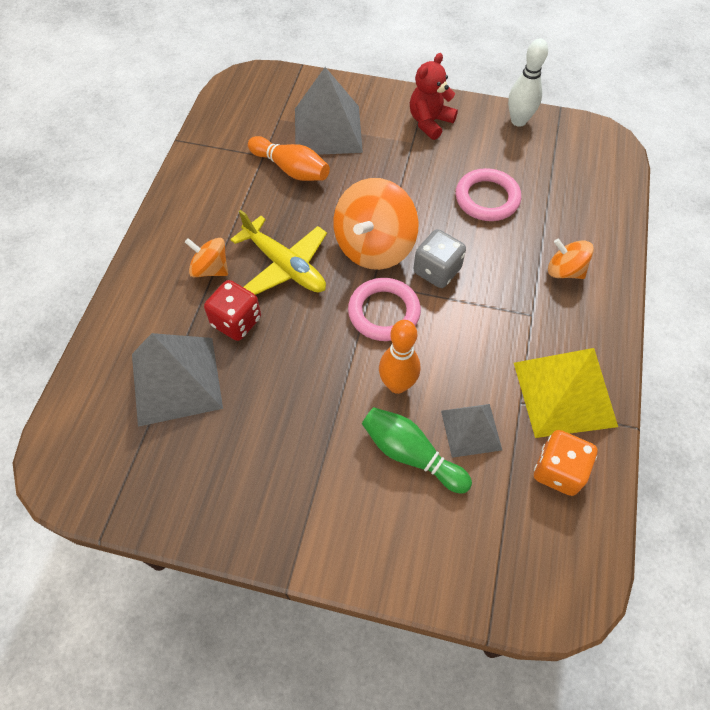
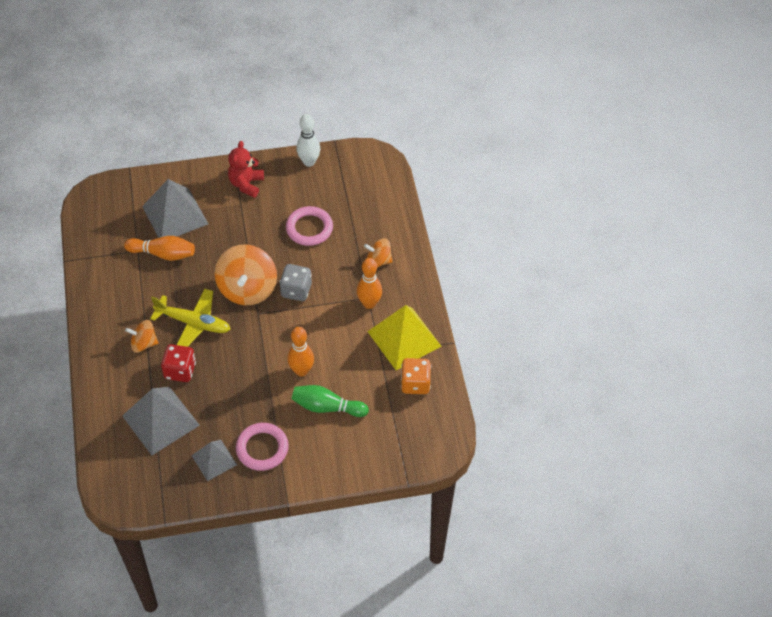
camera: 25 degrees left, 5 degrees down
(384, 312) = (273, 330): pink ring -> pink ring (262, 448)
(471, 430) = (356, 380): grey pyramid -> grey pyramid (214, 460)
(531, 324) = (369, 303): none -> orange bowling pin

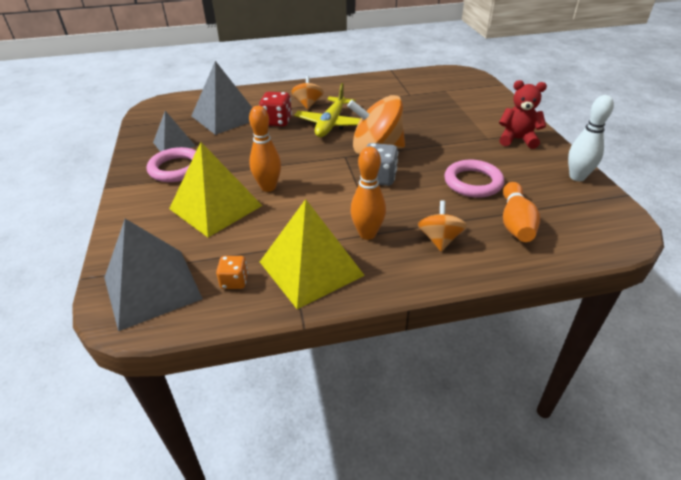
camera: 90 degrees right, 15 degrees down
(163, 254) = (409, 105): orange bowling pin -> orange bowling pin (515, 222)
(175, 215) = (457, 107): grey pyramid -> grey pyramid (152, 288)
(327, 407) = (215, 207): green bowling pin -> yellow pyramid
(415, 383) = (234, 281): orange dice -> orange dice, size x0.63

